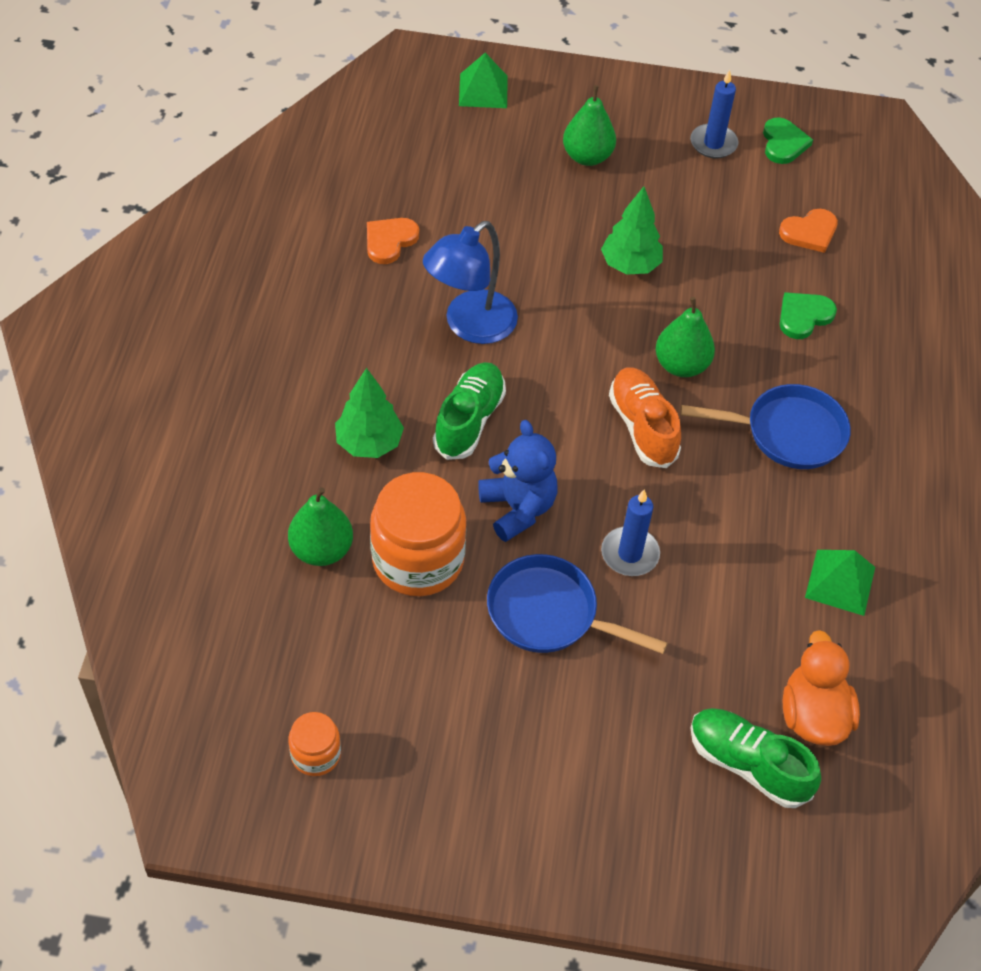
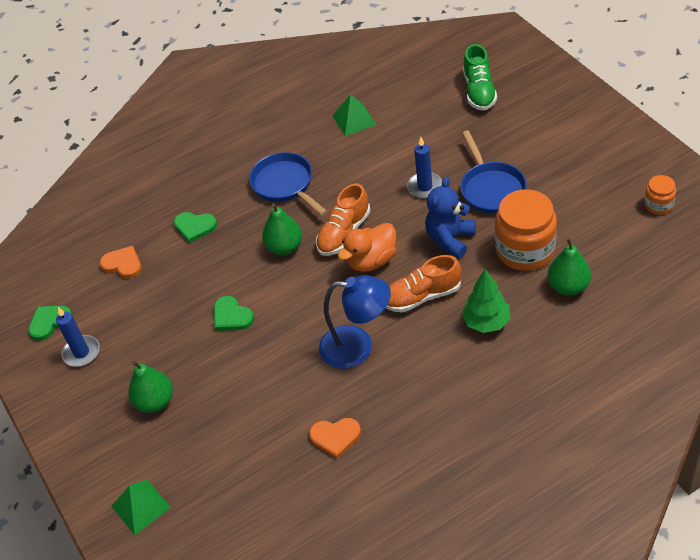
camera: 120 degrees left, 5 degrees down
(469, 420) = (422, 296): green shoe -> orange shoe
(630, 265) = (232, 316): green tree -> green heart
(813, 715) = (432, 89): orange duck -> orange duck (371, 261)

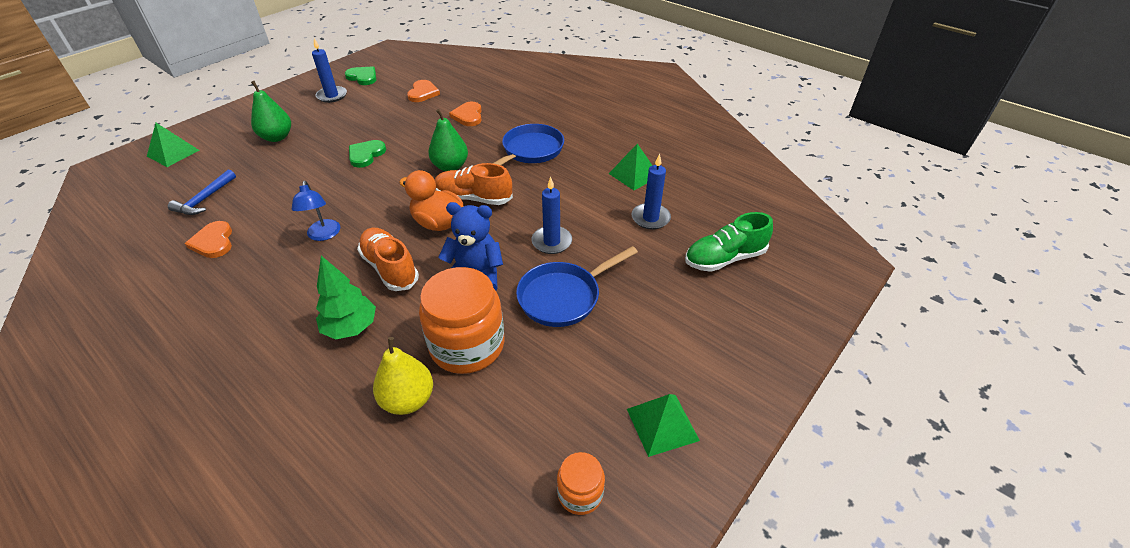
camera: 65 degrees right, 5 degrees down
(195, 227) = (468, 116): green heart -> orange heart
(256, 456) = (205, 199): none -> blue hammer
(357, 347) = (323, 235): blue lamp -> blue lamp, size x0.60
(417, 122) = (650, 218): none -> blue candle
(568, 286) = (408, 400): green pear -> yellow pear
(618, 158) = (662, 424): none -> green pyramid

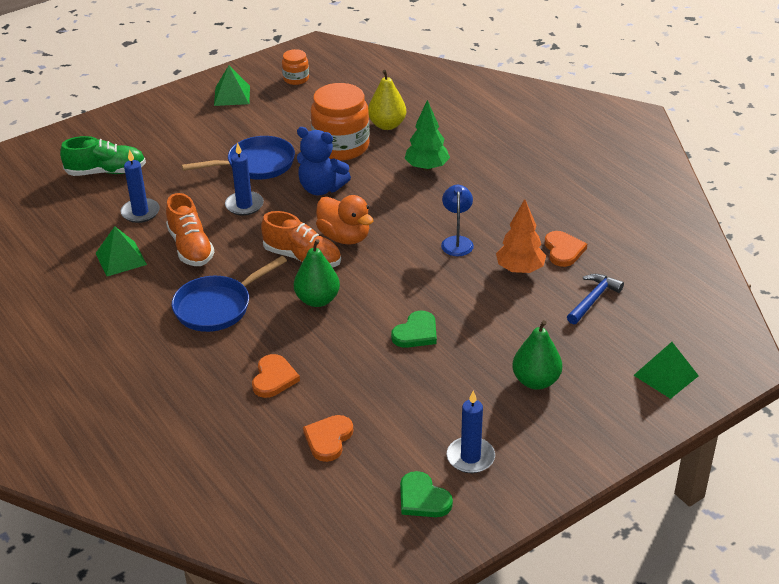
camera: 165 degrees left, 5 degrees down
(265, 216) = (520, 269): none -> orange tree
(390, 268) = (394, 204): orange shoe -> orange shoe (190, 247)

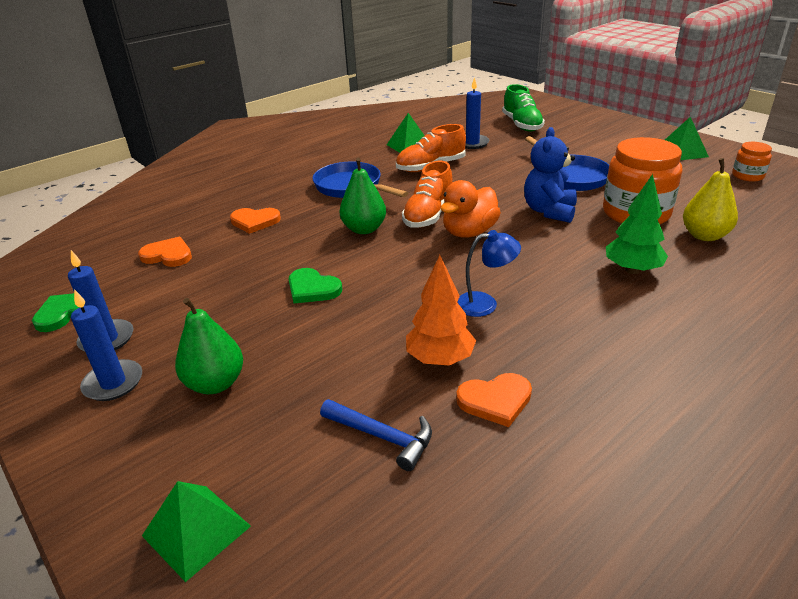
camera: 85 degrees right, 5 degrees down
(244, 205) = (501, 179): blue candle -> blue candle (113, 383)

